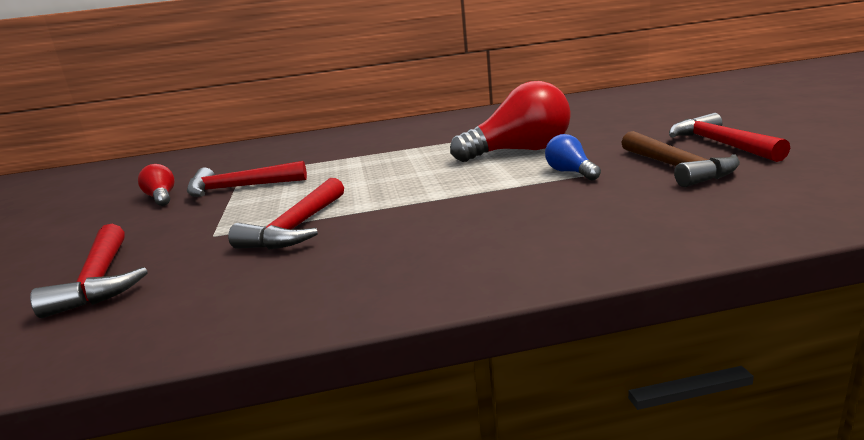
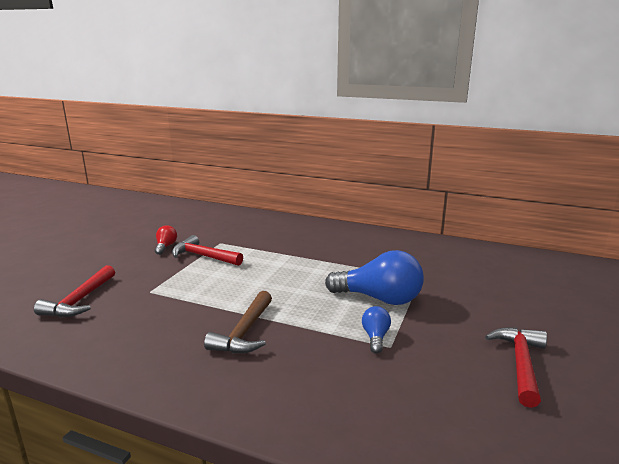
camera: 30 degrees right, 0 degrees up
(297, 228) = (185, 306): red hammer -> none
(519, 151) = (379, 299): red light bulb -> blue light bulb
(677, 168) = (446, 372): brown hammer -> brown hammer (244, 332)

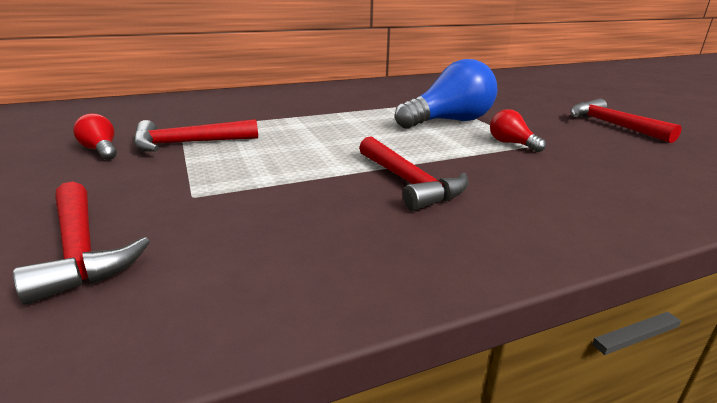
camera: 45 degrees left, 5 degrees up
(244, 332) = (409, 183): brown hammer -> red hammer
(375, 337) = (511, 143): blue light bulb -> red light bulb

